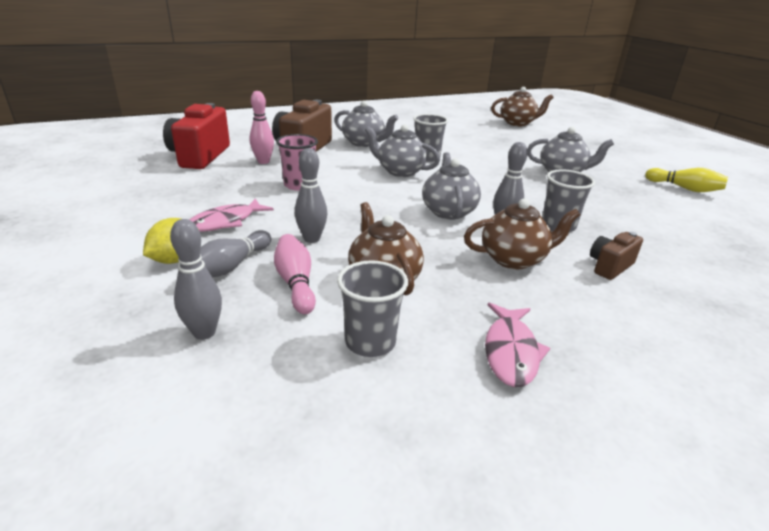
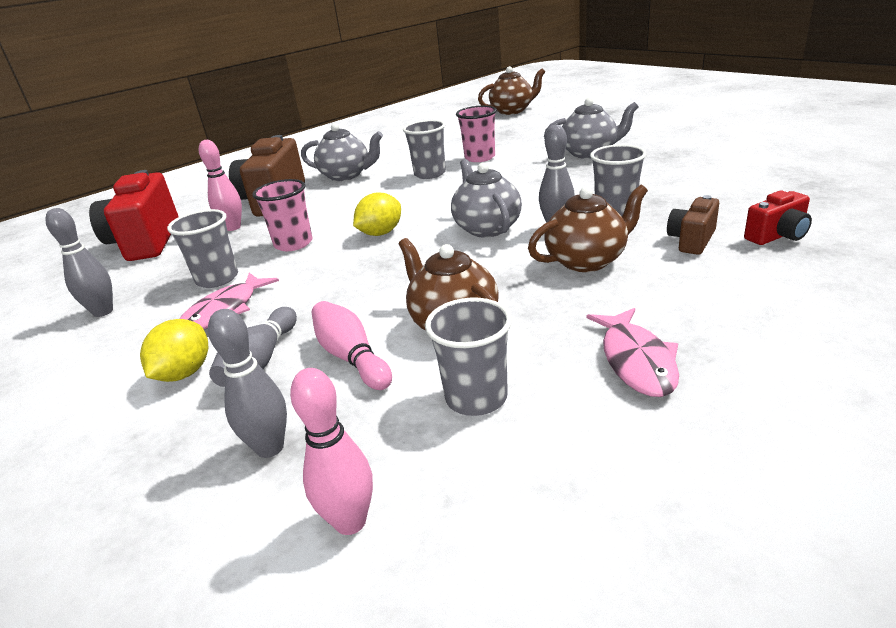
camera: 10 degrees left, 0 degrees up
(230, 406) = (350, 522): none -> pink bowling pin
(233, 197) = (217, 279): none -> grey cup
(312, 239) = (343, 301): grey bowling pin -> grey bowling pin (103, 312)
(366, 194) = (381, 233): none -> yellow lemon
(400, 171) = (406, 197): grey teapot -> none
(472, 154) = (480, 158): none -> pink cup
(684, 188) = (724, 138): yellow bowling pin -> none
(687, 283) = (777, 236): none -> red camera

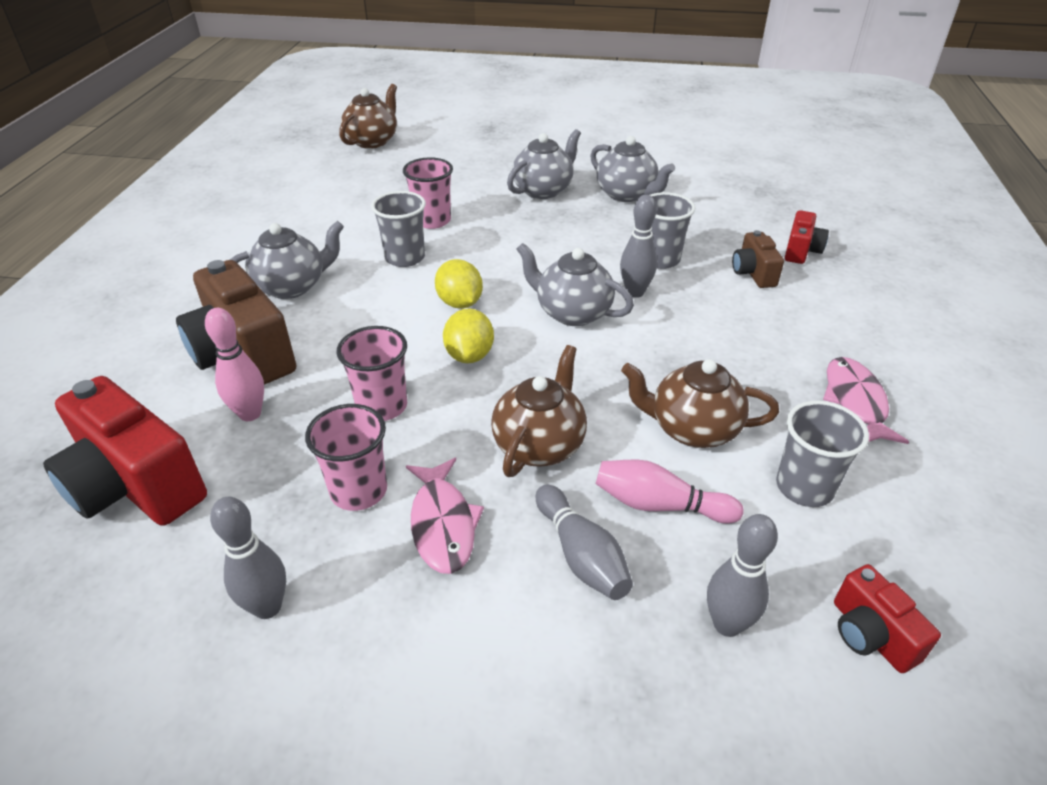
camera: 45 degrees left, 10 degrees up
(184, 373) = (523, 612): yellow lemon -> yellow lemon (460, 303)
(217, 279) = (359, 490): grey cup -> pink cup
(350, 522) = (870, 635): pink bowling pin -> red camera
(587, 260) = (706, 320): brown teapot -> brown teapot (539, 444)
(636, 361) = (855, 401): pink fish -> pink fish turned 135 degrees counterclockwise
(658, 166) = (627, 195): none -> grey teapot

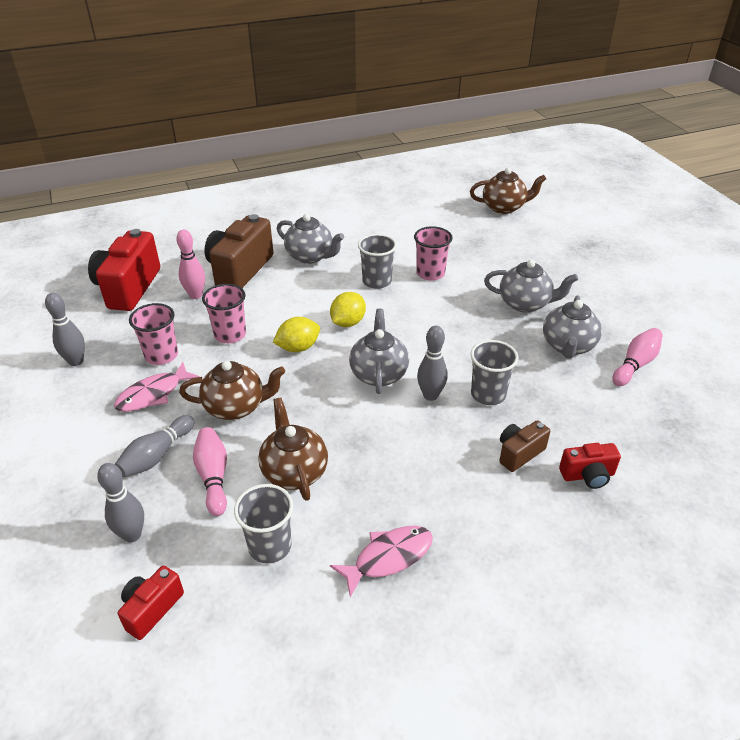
camera: 60 degrees right, 0 degrees up
(678, 176) = (635, 364): none -> pink bowling pin

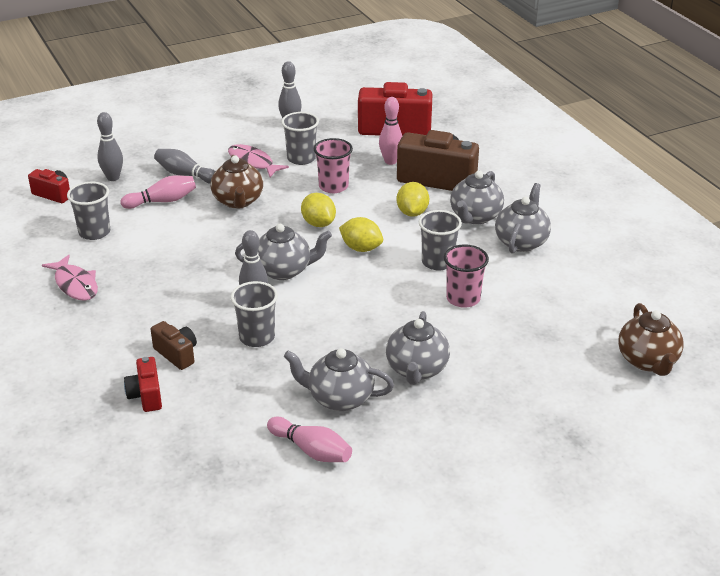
camera: 85 degrees right, 5 degrees down
(161, 355) = (301, 158): pink cup -> grey cup
(294, 289) = (412, 213): none -> yellow lemon
(294, 471) = (164, 236): brown teapot -> none
(353, 238) = (521, 242): none -> grey teapot

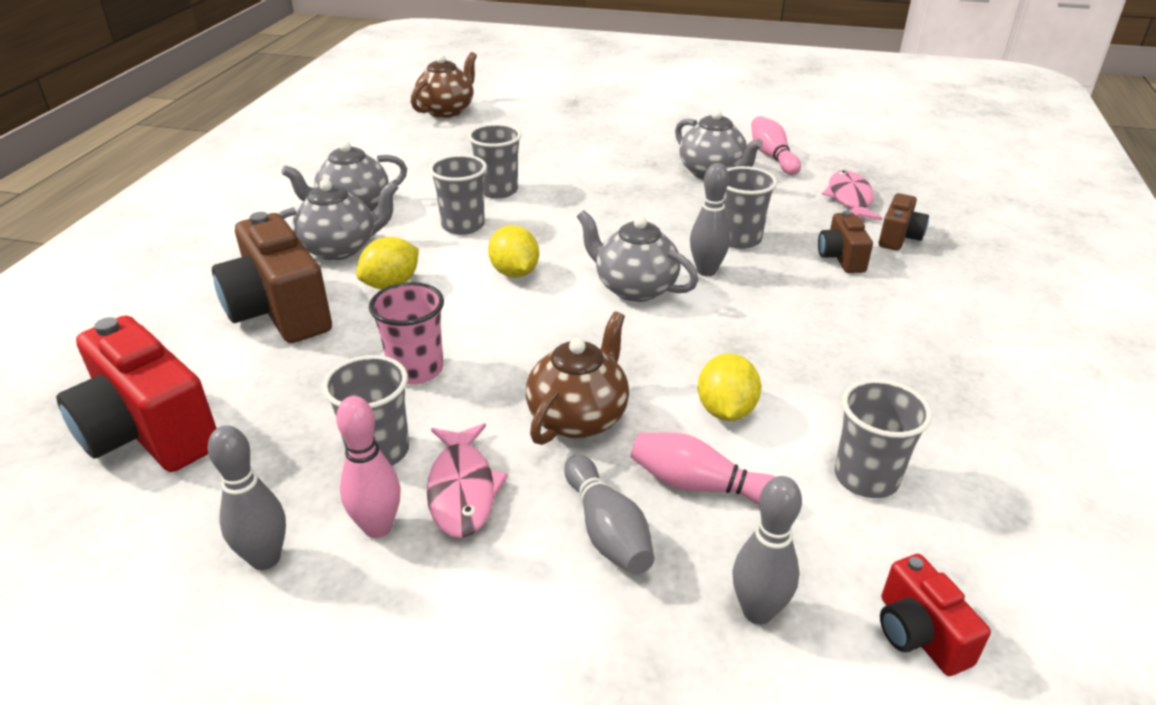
camera: 140 degrees left, 0 degrees up
(75, 284) = (938, 394): pink fish -> pink fish (850, 199)
(146, 395) = (899, 237): red camera -> brown camera
(318, 223) = (517, 325): yellow lemon -> yellow lemon (725, 410)
(390, 161) = (277, 370): pink bowling pin -> pink bowling pin (378, 527)
(417, 370) = (622, 165): grey teapot -> none
(463, 298) = (498, 191): pink cup -> grey cup

